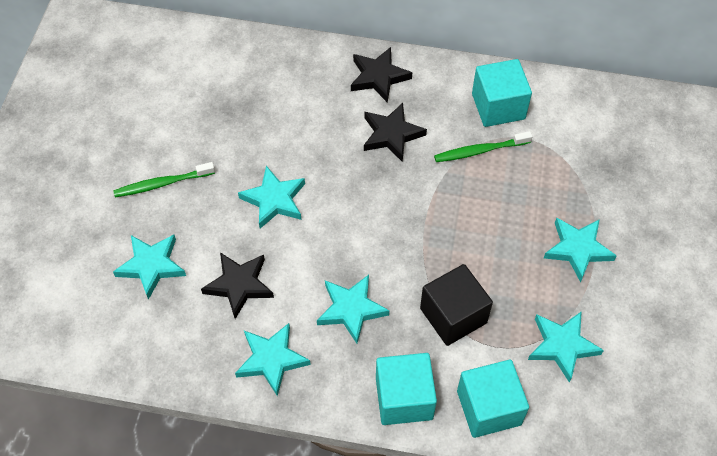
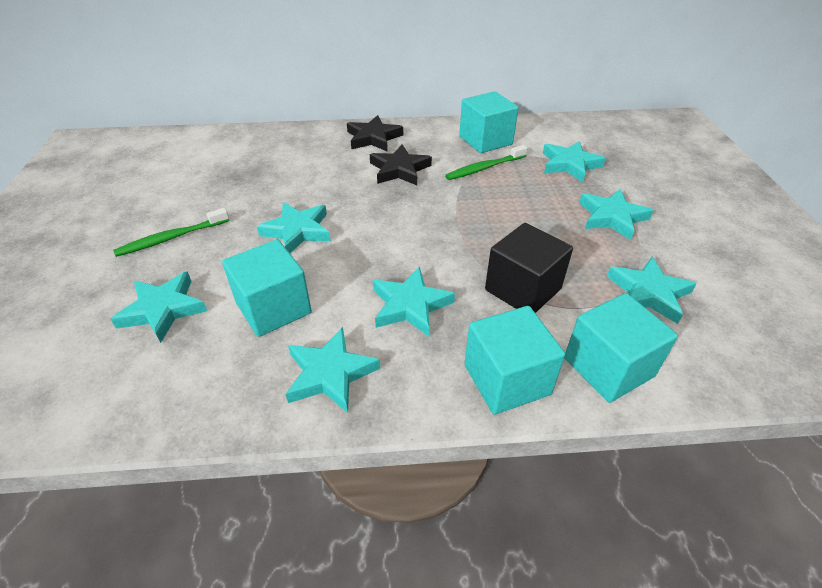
camera: 15 degrees left, 15 degrees down
(239, 285) = (273, 308): black star -> turquoise cube
(572, 165) = (569, 164): none -> turquoise star

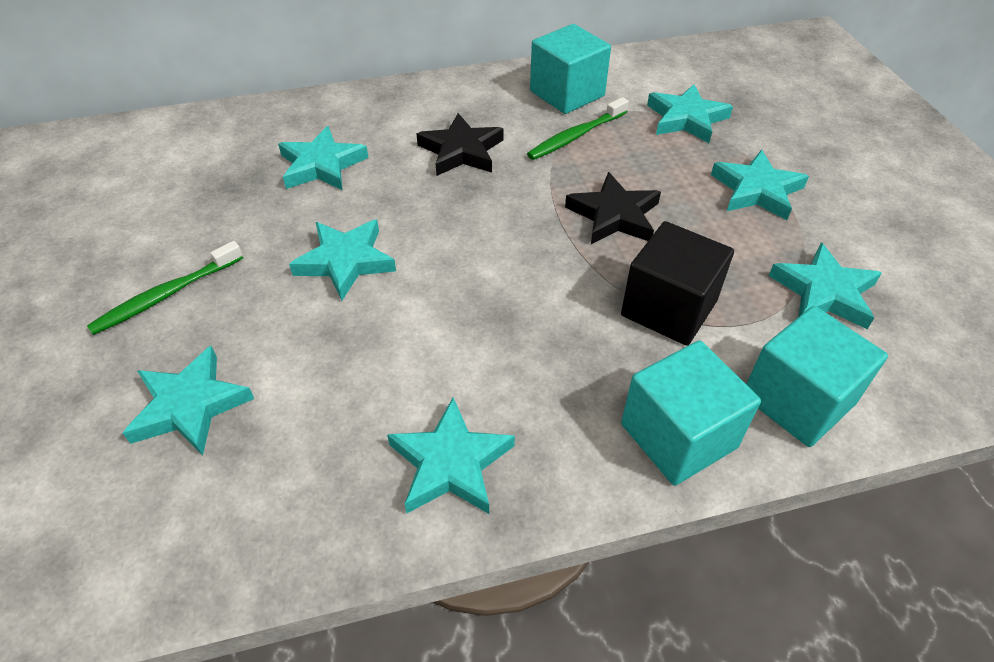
camera: 10 degrees left, 5 degrees up
(273, 308) = (346, 381): turquoise cube -> none
(373, 138) = (411, 105): black star -> black star (614, 215)
(410, 305) = (529, 351): turquoise star -> turquoise star (322, 165)

